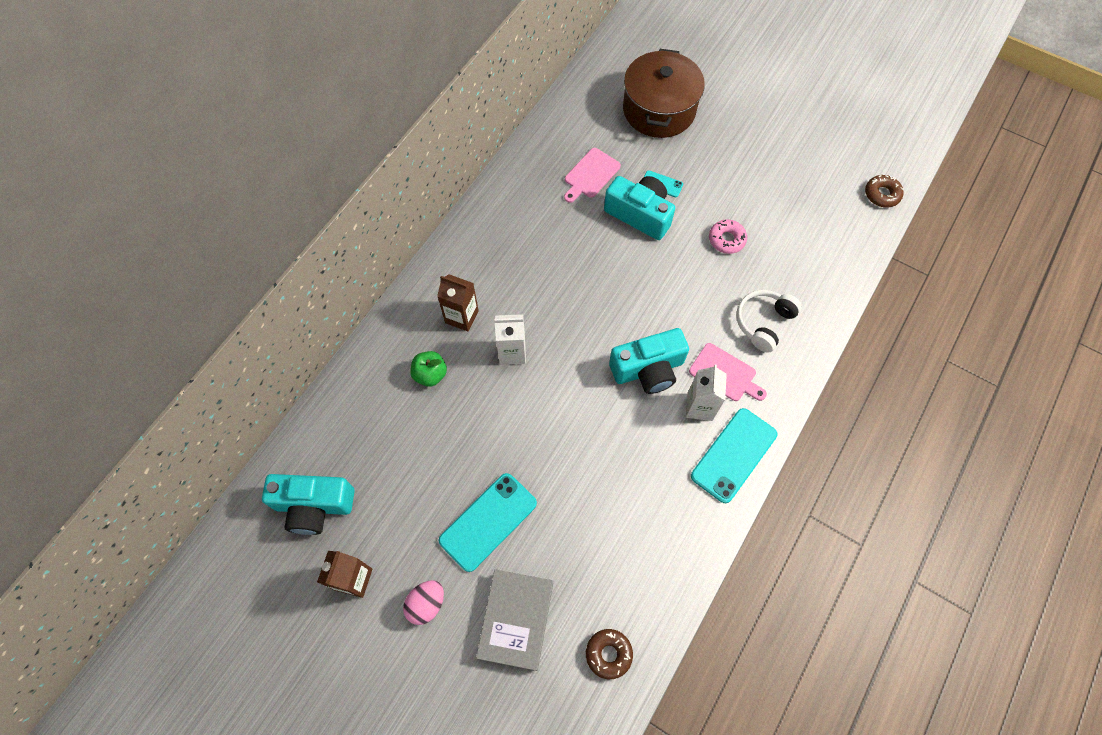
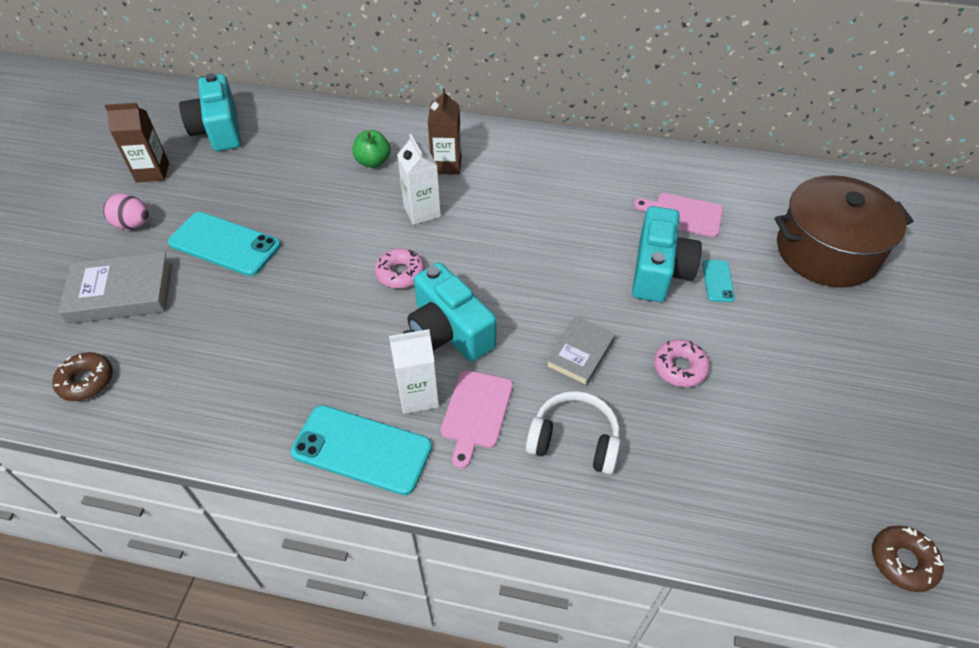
camera: 70 degrees right, 15 degrees down
(577, 388) = (400, 273): none -> pink donut
(696, 293) = (580, 354): none -> grey book

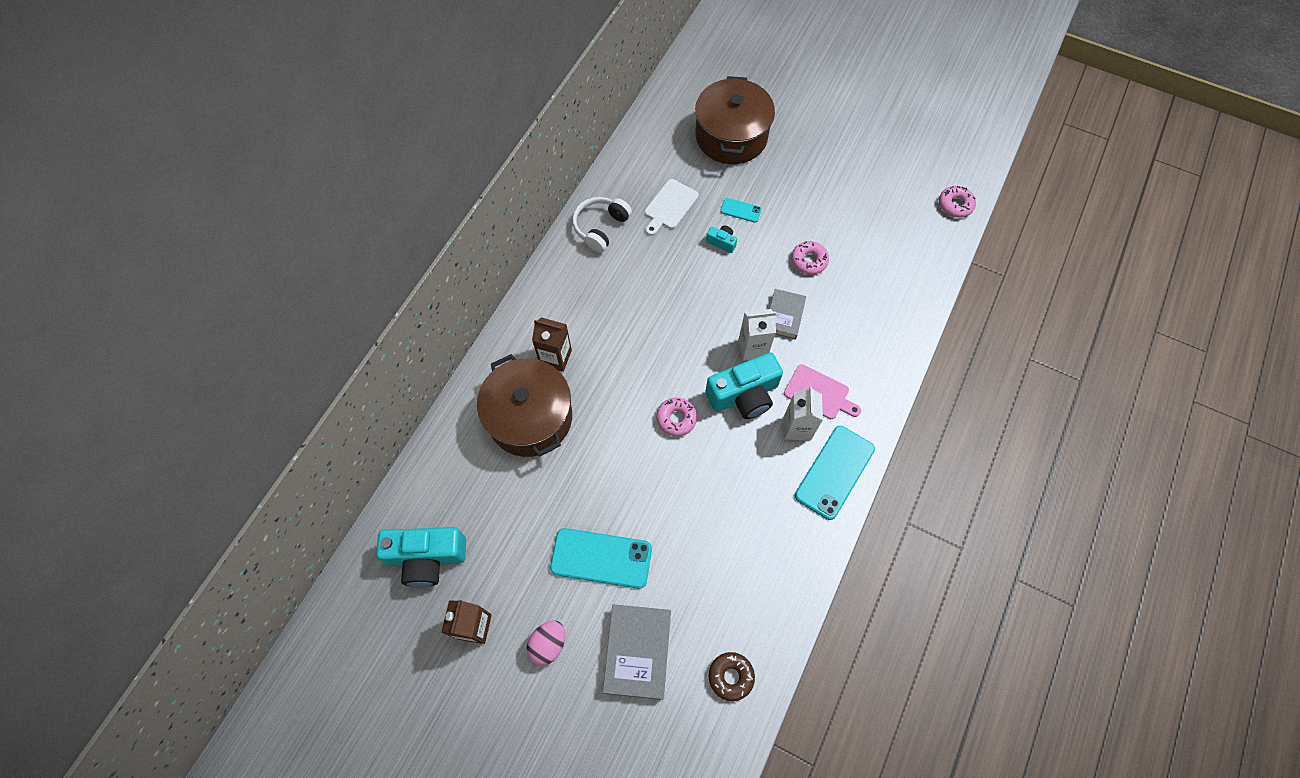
camera: 75 degrees left, 15 degrees up
(225, 244) = (601, 558): turquoise phone -> turquoise phone turned 60 degrees clockwise
(373, 162) = (530, 417): green apple -> brown pot
(422, 211) = (609, 389): white carton -> white carton (753, 348)
(574, 440) = (852, 340): white headphones -> white headphones (600, 227)
(580, 354) = (784, 316): grey book -> grey book turned 60 degrees clockwise
(659, 271) = (721, 242): turquoise camera -> turquoise camera, size x0.45
(683, 214) = (670, 206): pink cutting board -> white cutting board
(902, 561) = (955, 205): brown donut -> pink donut

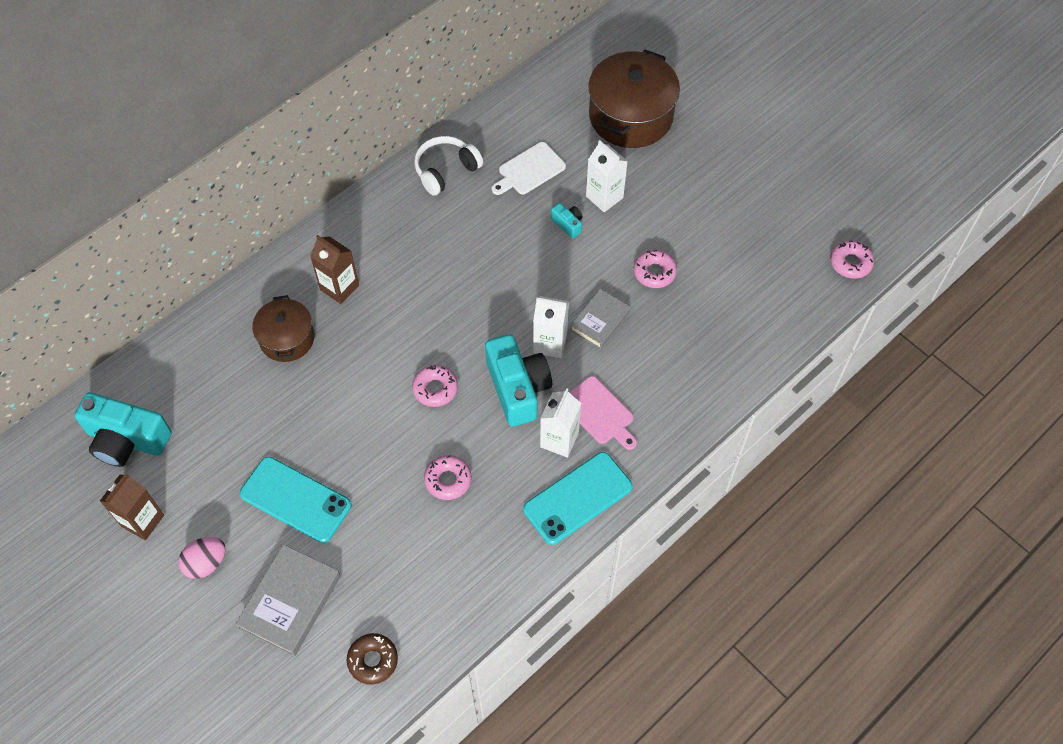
camera: 20 degrees right, 5 degrees down
(530, 417) = (287, 338): brown pot -> brown pot, size x0.59
(722, 494) = (448, 480): none -> pink donut
(740, 210) = (604, 197): turquoise phone -> white carton
(744, 395) = (518, 388): turquoise camera -> turquoise camera turned 105 degrees counterclockwise

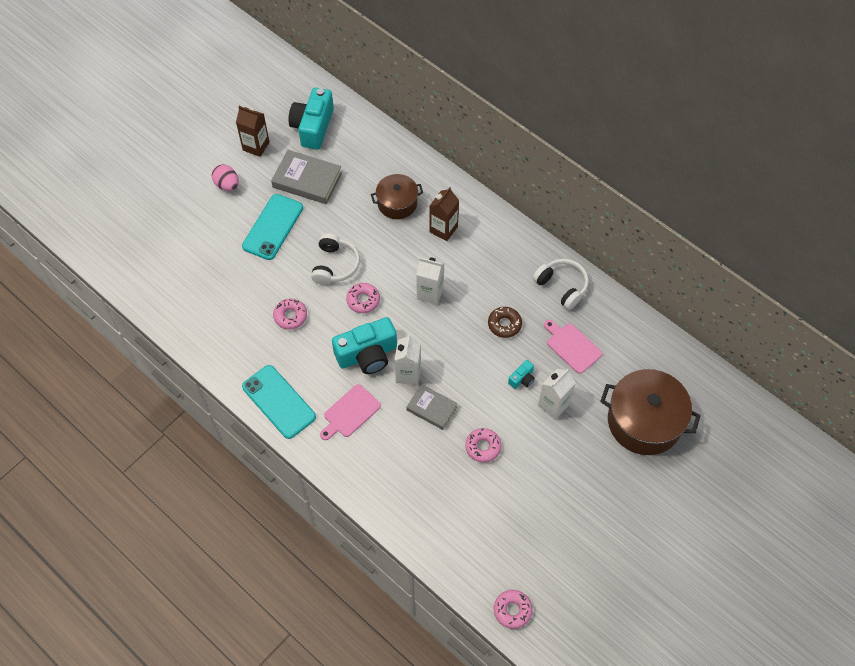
camera: 85 degrees right, 0 degrees up
(290, 602) = (200, 235): grey book -> grey book (307, 180)
(373, 660) = (160, 286): brown donut -> brown donut (504, 324)
(374, 420) = (335, 265): none -> white headphones
(529, 170) = (572, 346): white cutting board -> pink cutting board
(559, 440) = (325, 386): white carton -> white carton (430, 293)

